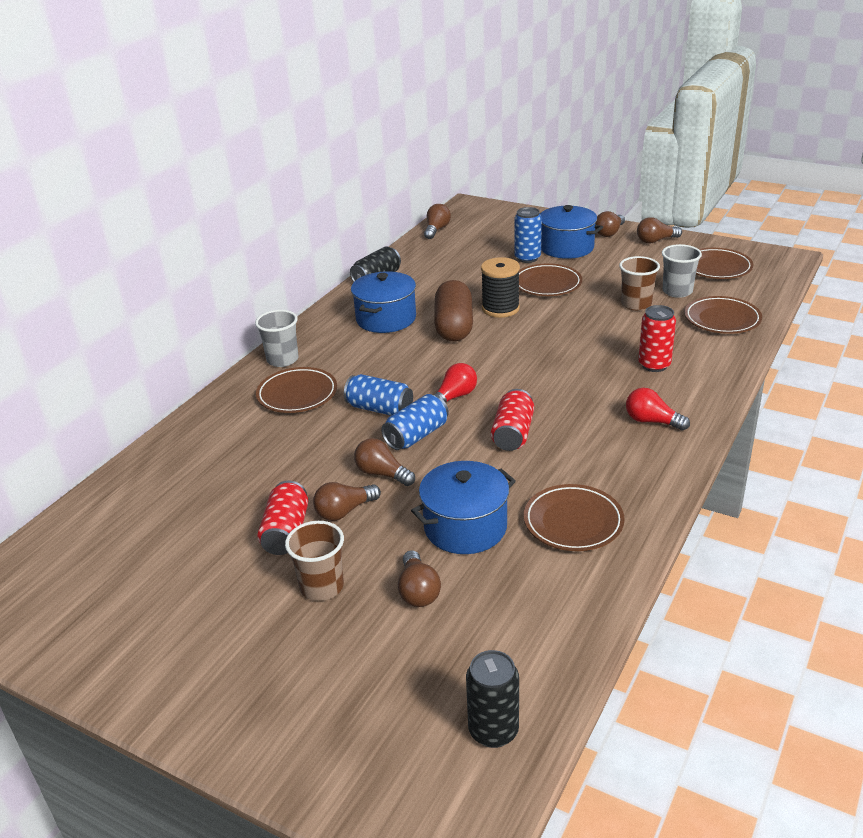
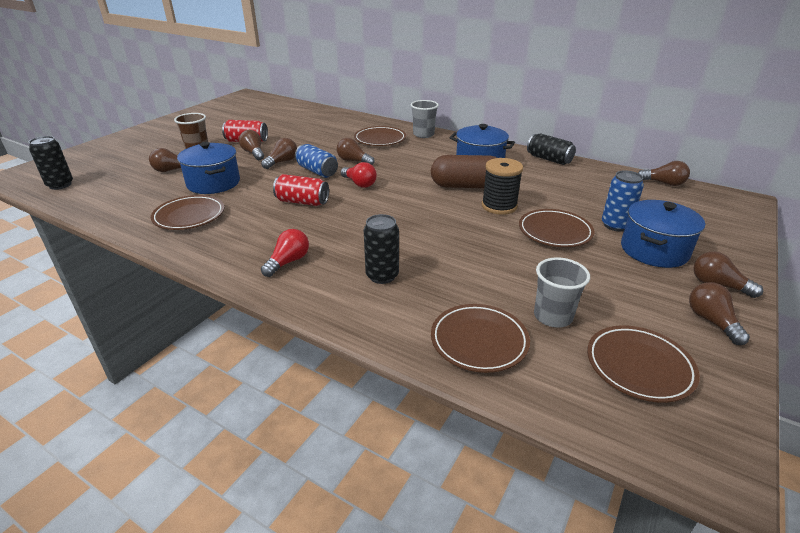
camera: 90 degrees right, 0 degrees up
(380, 409) = (353, 161): blue can -> brown light bulb
(636, 304) = (515, 281): brown cup -> none
(654, 365) = (382, 276): red can -> black can

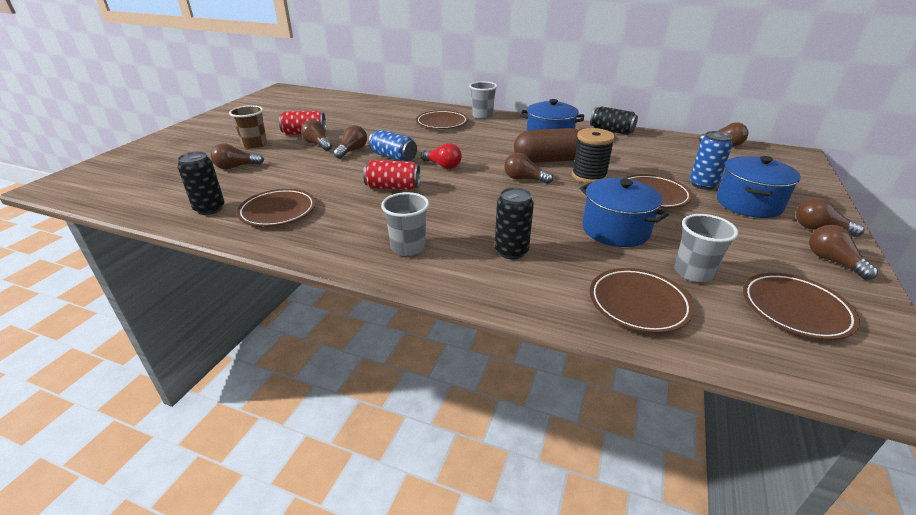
camera: 10 degrees left, 0 degrees up
(60, 185) = (112, 191): black can -> black can (210, 209)
(213, 183) = (288, 176): blue pot -> blue pot (615, 230)
(288, 262) = (408, 247): red light bulb -> grey cup
(353, 161) = (426, 145): brown light bulb -> brown light bulb (524, 179)

